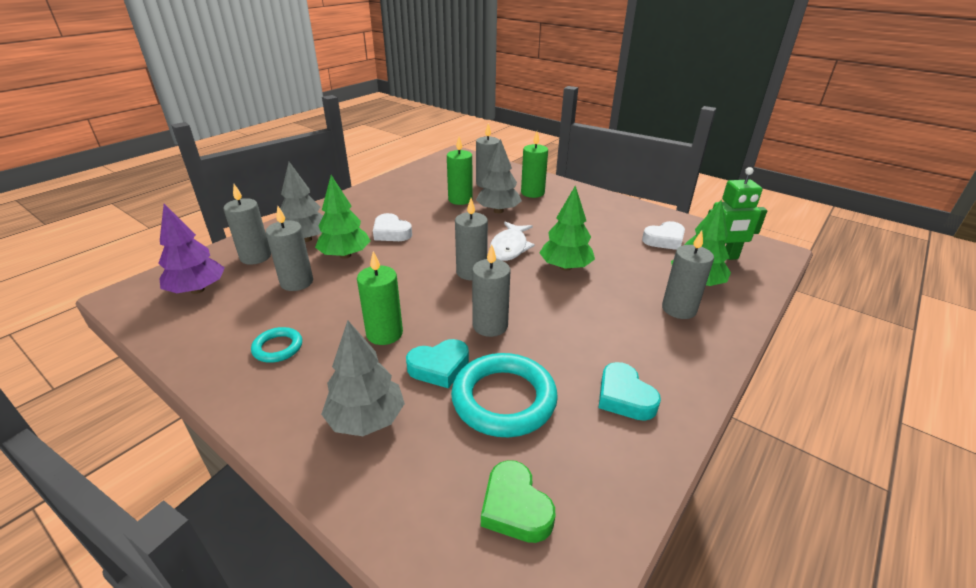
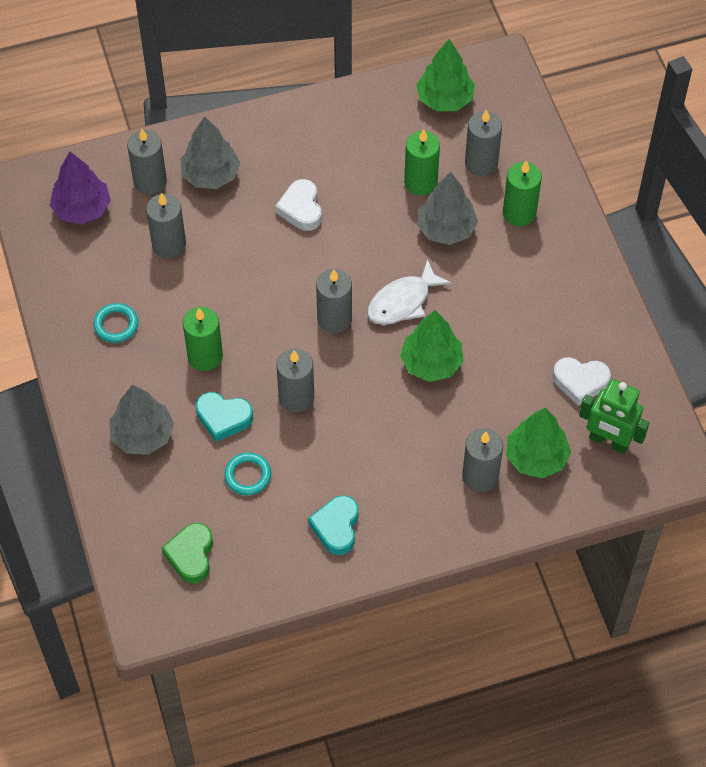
camera: 35 degrees right, 25 degrees up
(345, 255) = (233, 224): green tree -> green tree (445, 99)
(504, 399) = (248, 475): turquoise ring -> turquoise ring, size x0.52

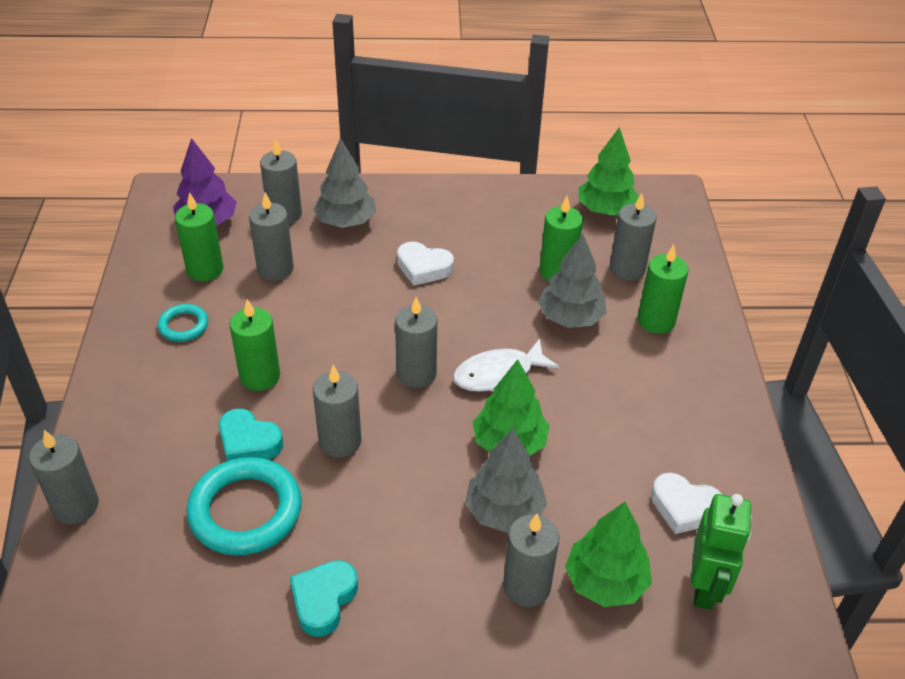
camera: 15 degrees right, 15 degrees down
(106, 262) = (205, 269): none -> green candle
(114, 507) = (75, 506): none -> grey candle
(143, 435) = (151, 437): grey tree -> grey tree (504, 511)
(191, 555) = (133, 585): green heart -> none
(248, 475) = (245, 511): turquoise ring -> turquoise ring, size x1.94
(301, 209) = (423, 268): white heart -> white heart turned 75 degrees counterclockwise
(608, 441) = (705, 587): green robot -> green robot turned 120 degrees counterclockwise

